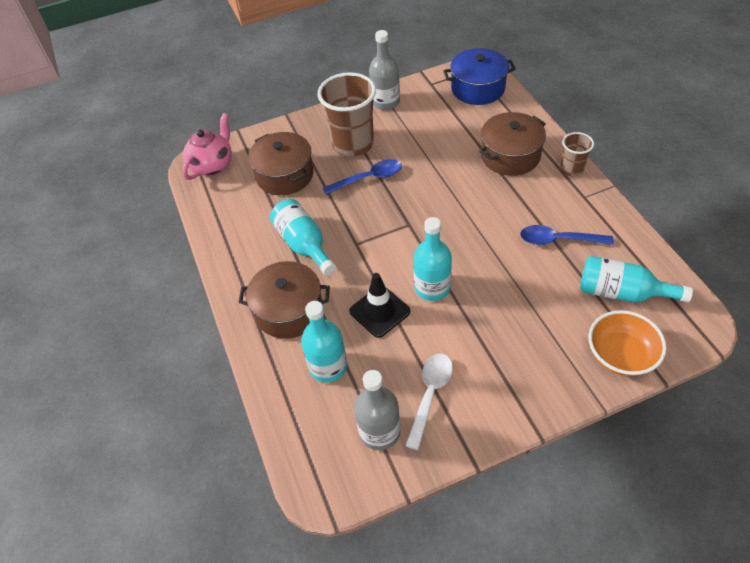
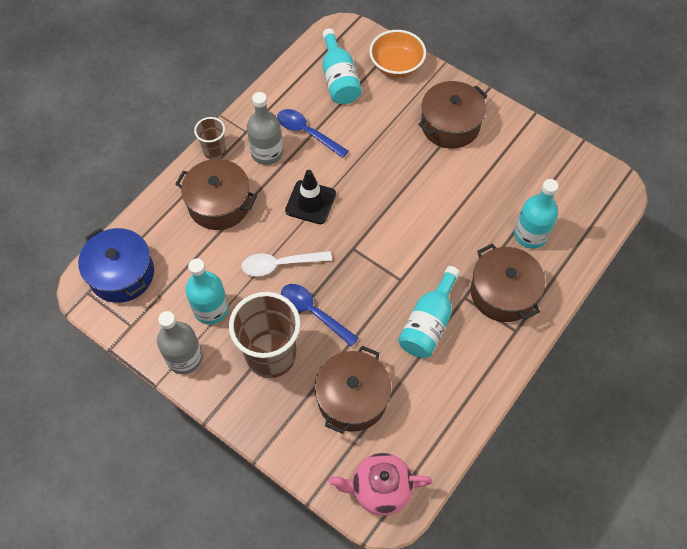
camera: 125 degrees left, 10 degrees up
(379, 311) = (458, 225): black traffic cone -> black traffic cone (310, 202)
(379, 432) = (554, 176): grey bottle -> grey bottle (267, 152)
(430, 395) = (505, 159): white spoon -> white spoon (280, 264)
(432, 287) = (411, 199): turquoise bottle -> turquoise bottle (211, 309)
(505, 366) = (450, 125): none -> brown pot
(559, 240) = (307, 133): blue spoon -> blue spoon turned 150 degrees clockwise

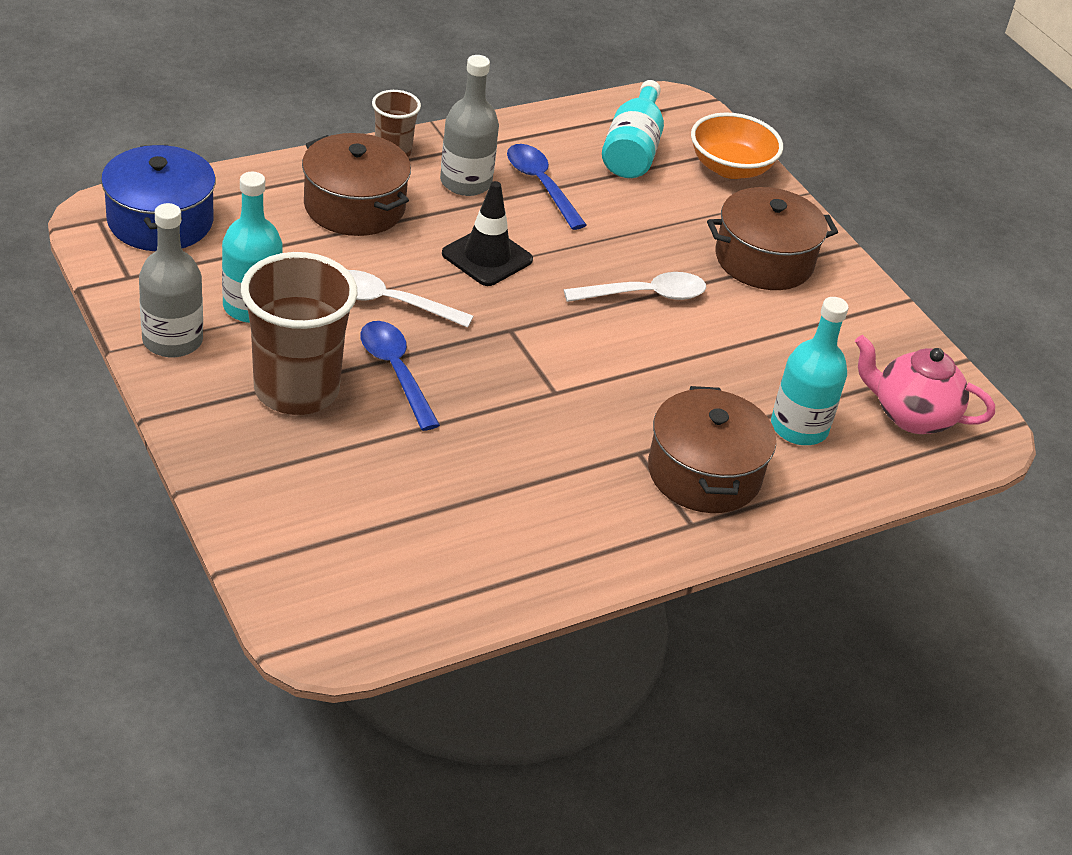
camera: 20 degrees right, 20 degrees down
(352, 398) = (377, 488): brown pot -> none
(379, 489) = (335, 606): pink teapot -> pink teapot (911, 416)
(405, 185) = (644, 295): none -> white spoon
(428, 323) = (560, 457): turquoise bottle -> none

